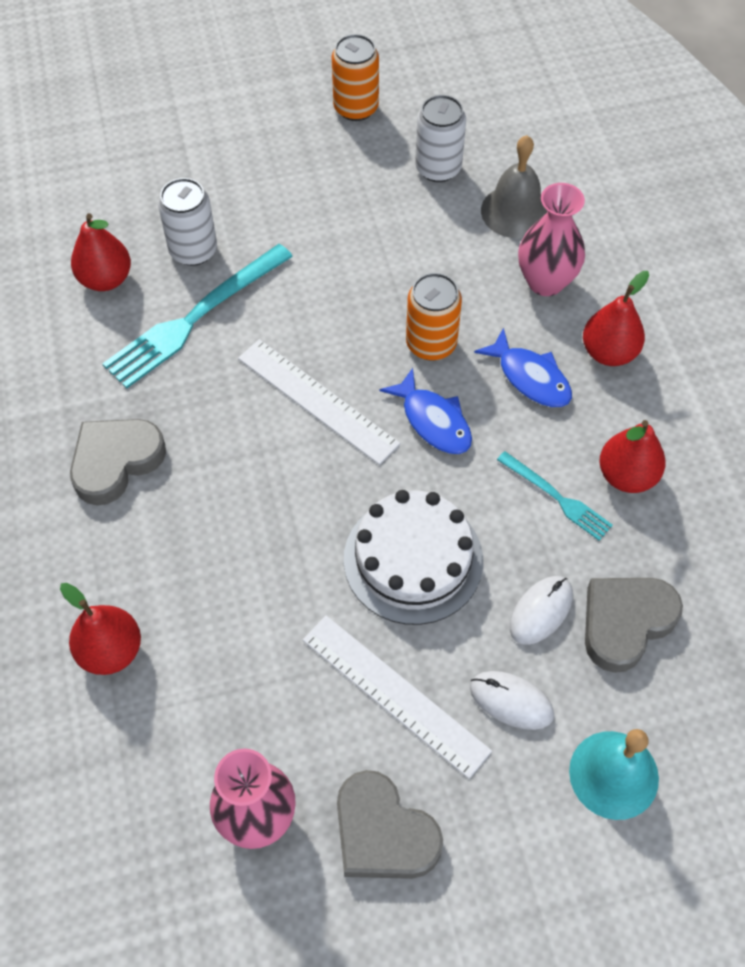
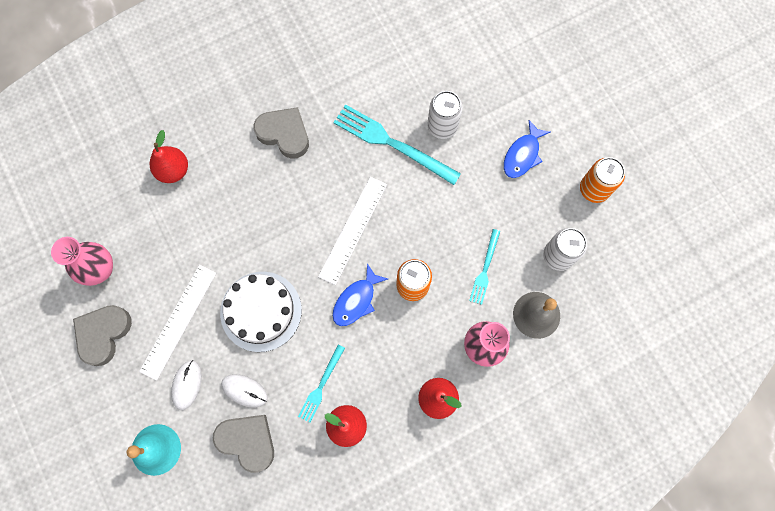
camera: 75 degrees right, 15 degrees up
(105, 279) = (406, 85): red pear -> none
(432, 252) = (485, 269): none -> turquoise fork
(530, 377) = (404, 352): blue fish -> blue fish (522, 155)

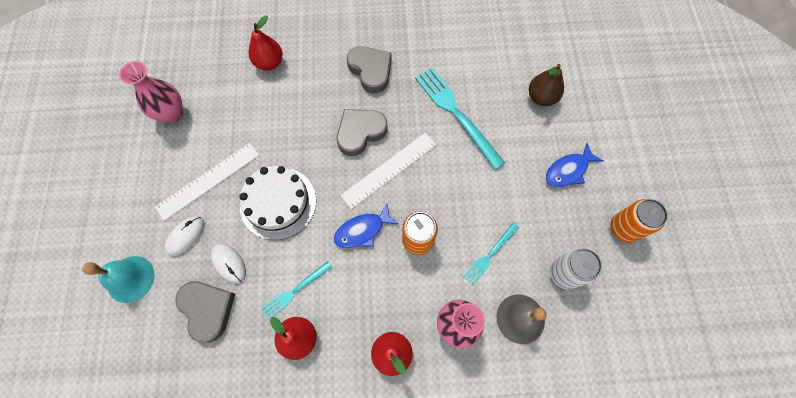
camera: 25 degrees right, 5 degrees down
(103, 334) = (145, 164): grey heart -> grey heart (360, 133)
(442, 126) = (506, 118): white can -> none
(467, 90) = (541, 97): none -> brown pear

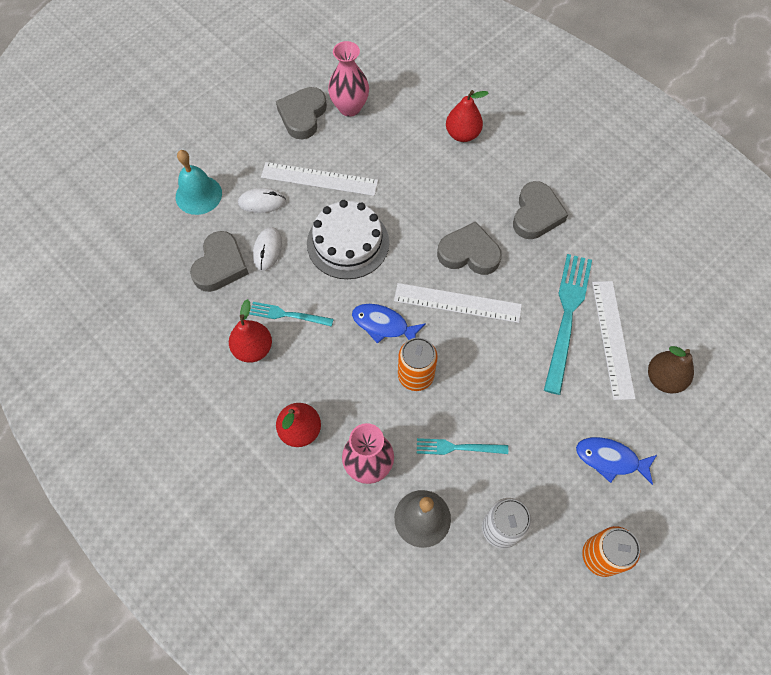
camera: 50 degrees right, 5 degrees down
(144, 150) = (302, 115): none -> grey heart
(493, 102) = (612, 338): none -> white ruler

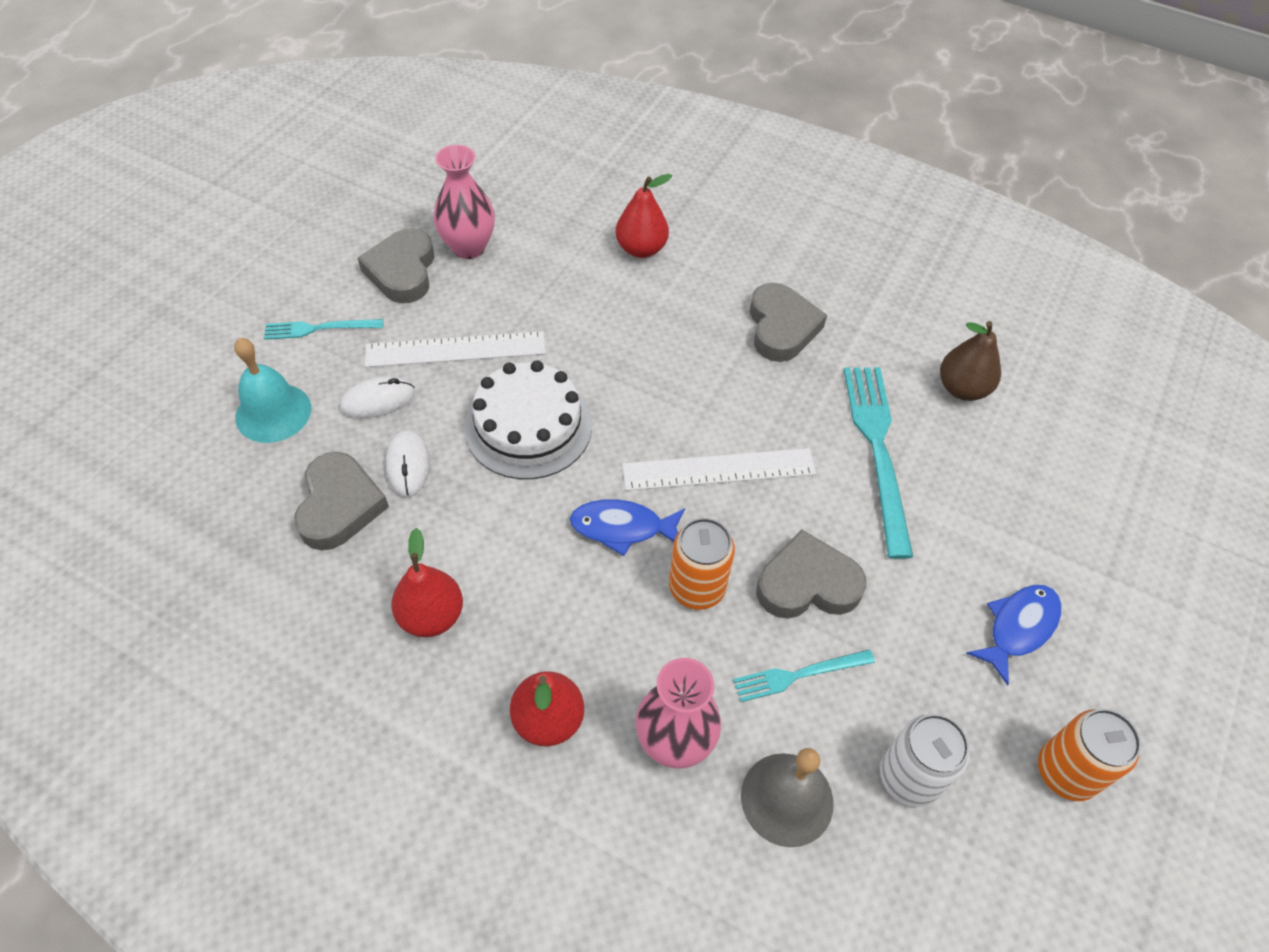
camera: 20 degrees left, 10 degrees down
(288, 315) = (471, 551): turquoise fork -> turquoise fork (319, 328)
(469, 253) = (709, 399): grey heart -> grey heart (807, 584)
(610, 459) = (1018, 628): blue fish -> blue fish turned 135 degrees clockwise
(612, 338) = (950, 463): white ruler -> none
(663, 378) = (1039, 497): brown pear -> brown pear (962, 388)

